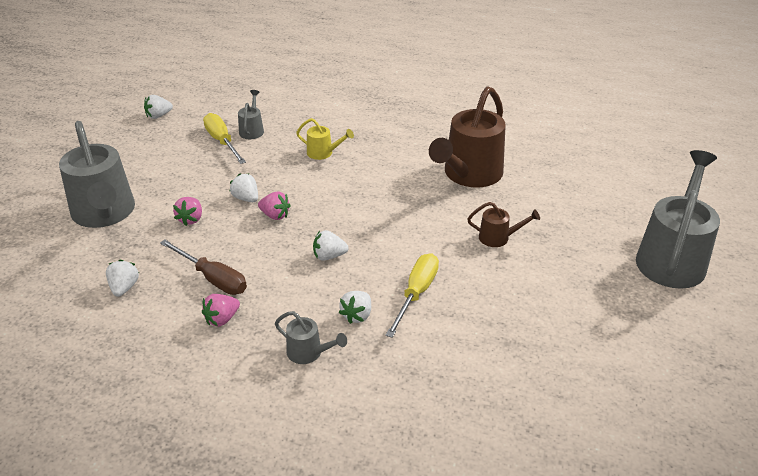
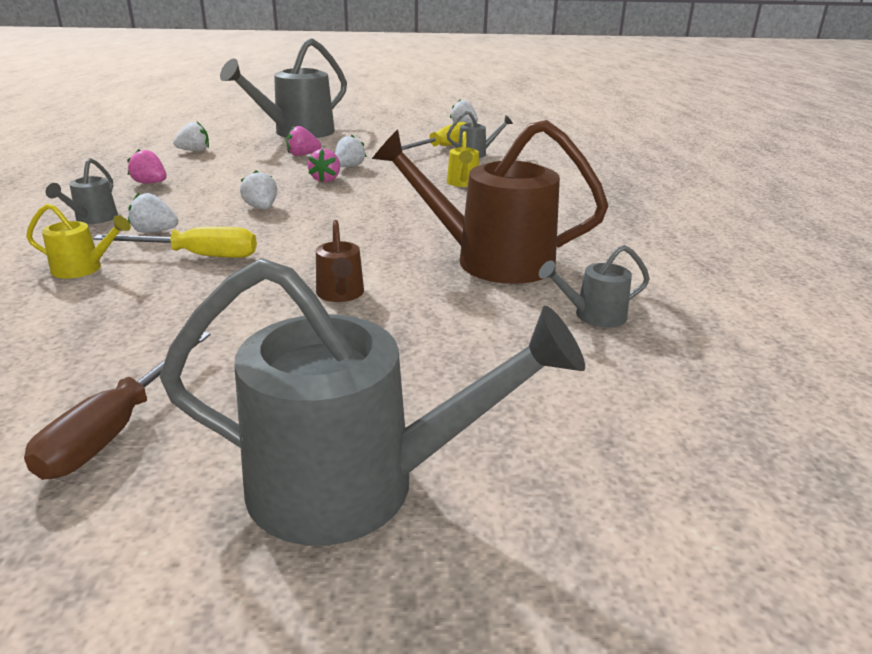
camera: 70 degrees right, 10 degrees down
(212, 278) = (212, 173): brown screwdriver -> brown screwdriver (116, 428)
(420, 351) = (84, 269): none -> yellow watering can
(547, 161) = (593, 316): none -> grey watering can

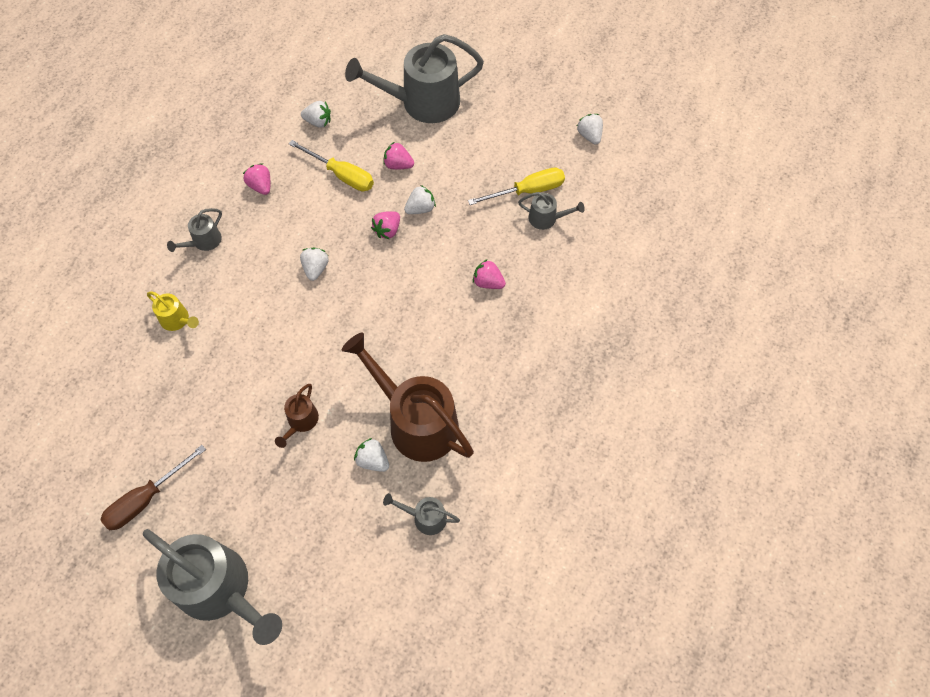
camera: 30 degrees right, 35 degrees up
(154, 232) = (233, 281): white strawberry -> white strawberry (373, 460)
(197, 256) = (245, 331): yellow screwdriver -> yellow screwdriver (341, 175)
(463, 183) = (488, 282): yellow watering can -> pink strawberry

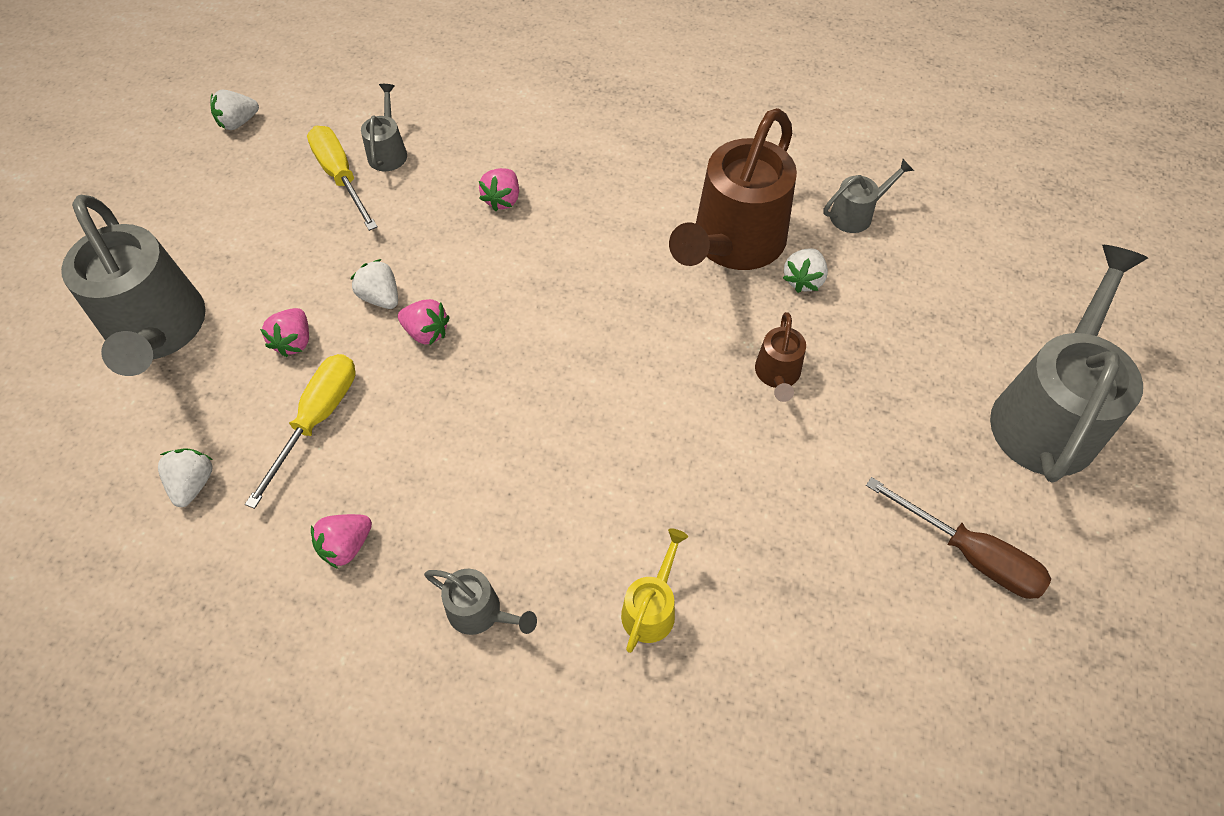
camera: 100 degrees left, 5 degrees down
(301, 422) = (777, 375): brown watering can -> brown watering can turned 90 degrees clockwise
(315, 268) = (512, 416): white strawberry -> none
(424, 517) = (857, 214): grey watering can -> grey watering can turned 120 degrees counterclockwise

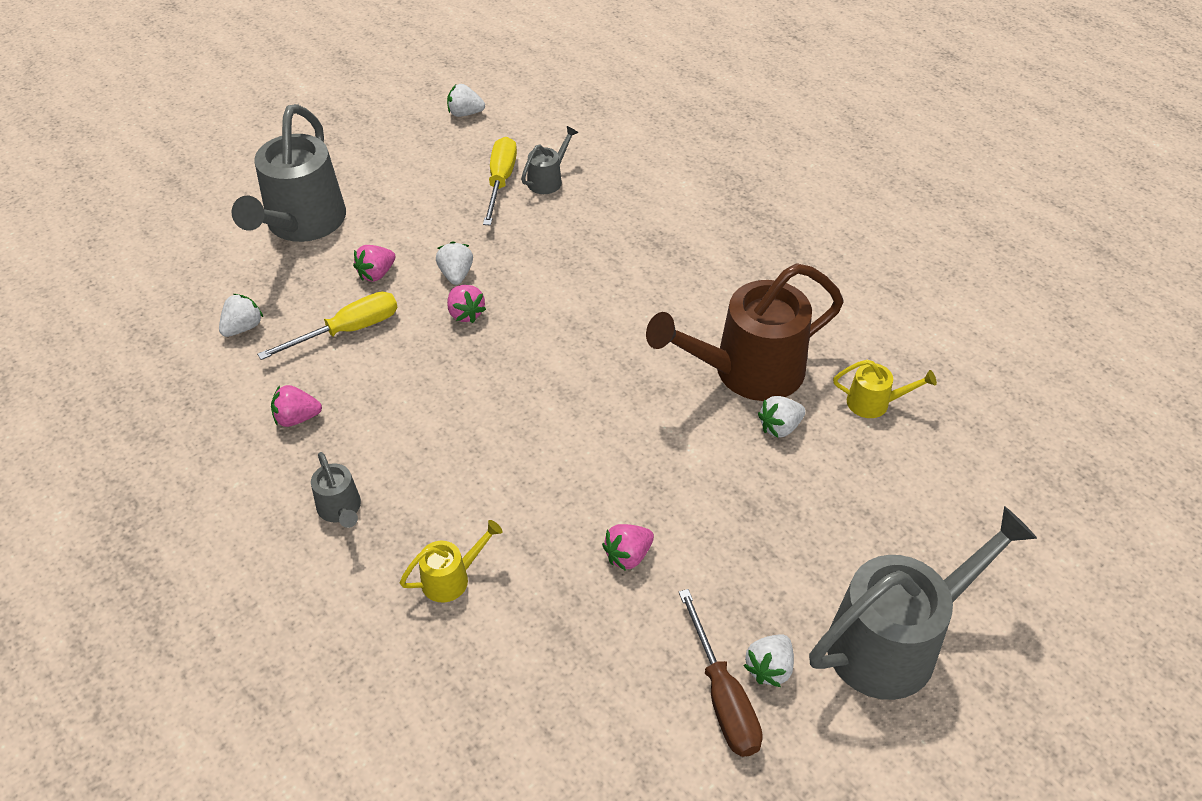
camera: 35 degrees right, 10 degrees down
(503, 199) = (599, 252): pink strawberry -> pink strawberry (628, 555)
(777, 375) = (692, 482): brown watering can -> none
(857, 214) = (875, 403): grey watering can -> yellow watering can
(982, 503) = (769, 668): none -> white strawberry

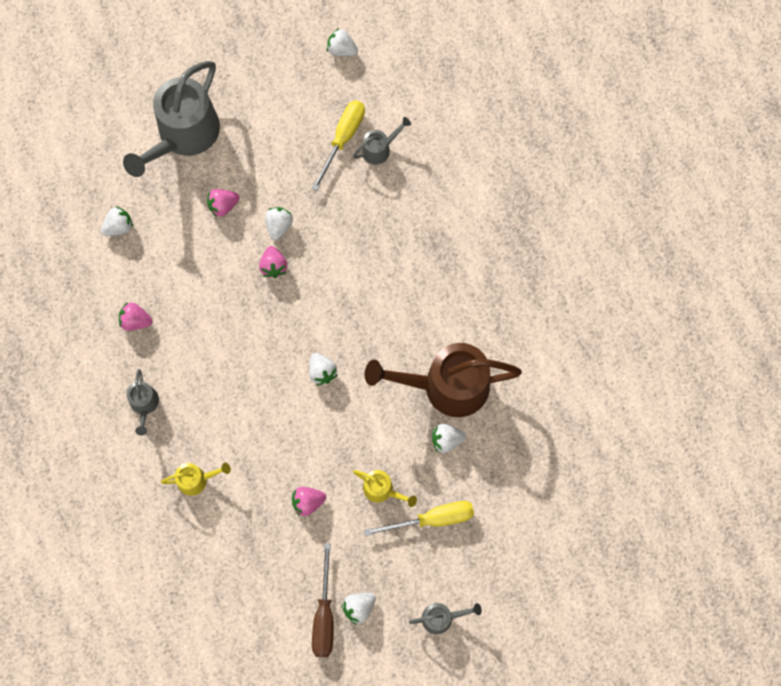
camera: 20 degrees right, 25 degrees up
(348, 330) = (188, 254): yellow screwdriver -> yellow screwdriver (432, 519)
(578, 402) = (322, 372): none -> white strawberry
(875, 403) = (520, 443): yellow watering can -> yellow watering can (382, 490)
(896, 640) = (442, 617): grey watering can -> grey watering can, size x0.45

